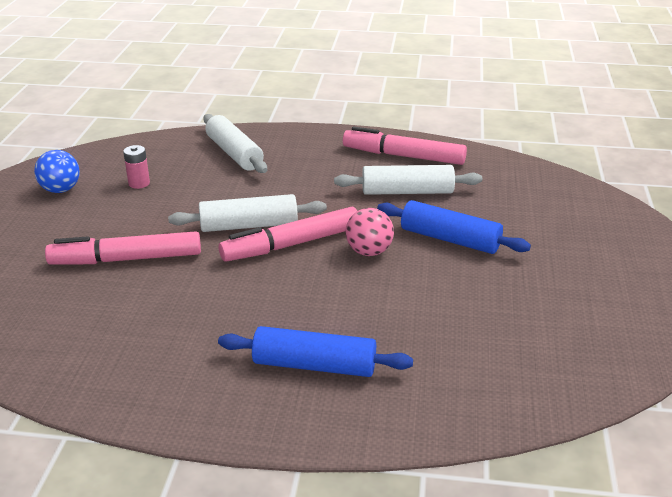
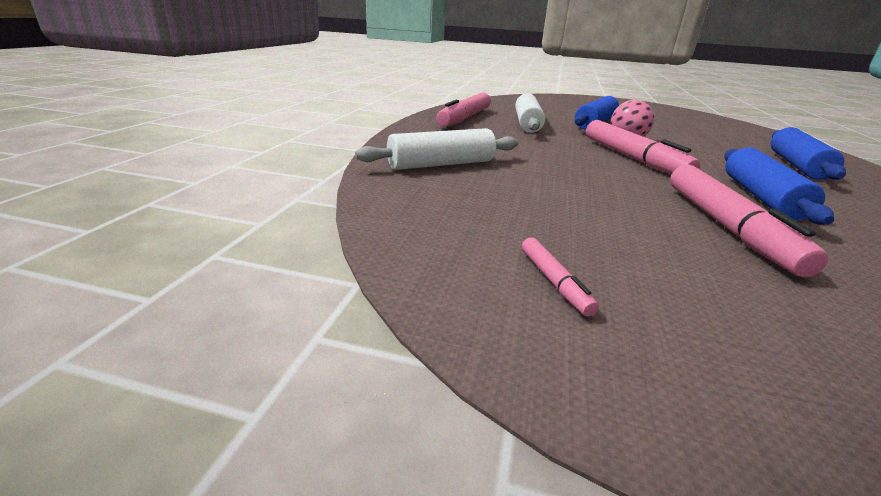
camera: 85 degrees left, 5 degrees down
(61, 190) = (554, 282): blue ball -> pink marker
(139, 183) = (522, 216): pink battery -> none
(192, 297) = (761, 197): none -> blue rolling pin
(249, 225) = (607, 169): white rolling pin -> none

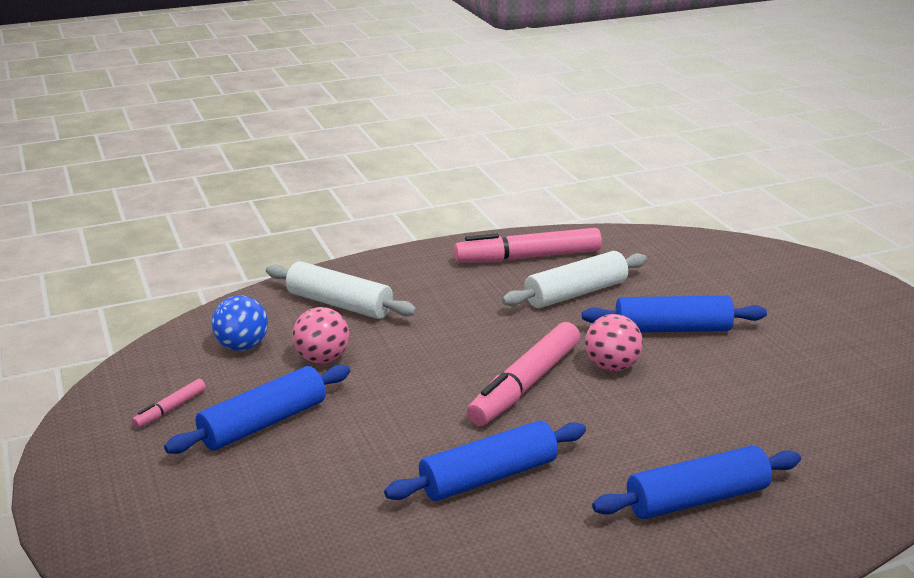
camera: 55 degrees right, 0 degrees up
(458, 211) = (242, 346): none -> blue ball
(527, 192) = (322, 359): none -> pink ball
(628, 244) = (263, 423): none -> blue rolling pin
(726, 227) = (360, 462): pink marker -> none

